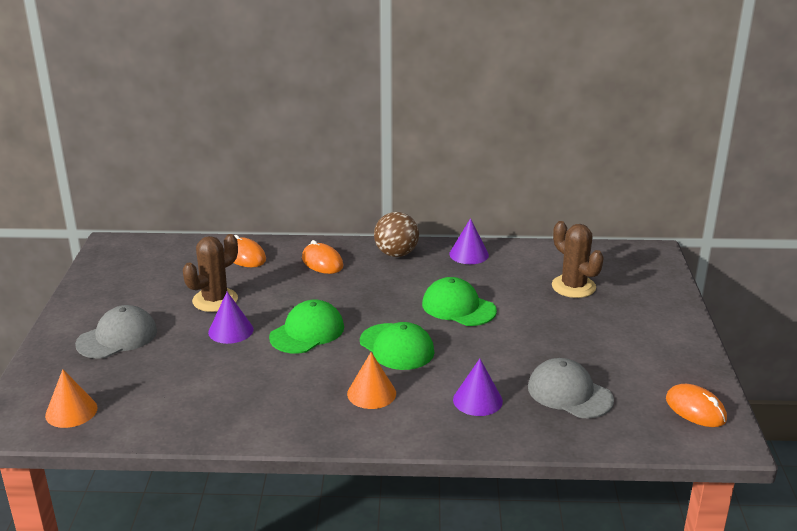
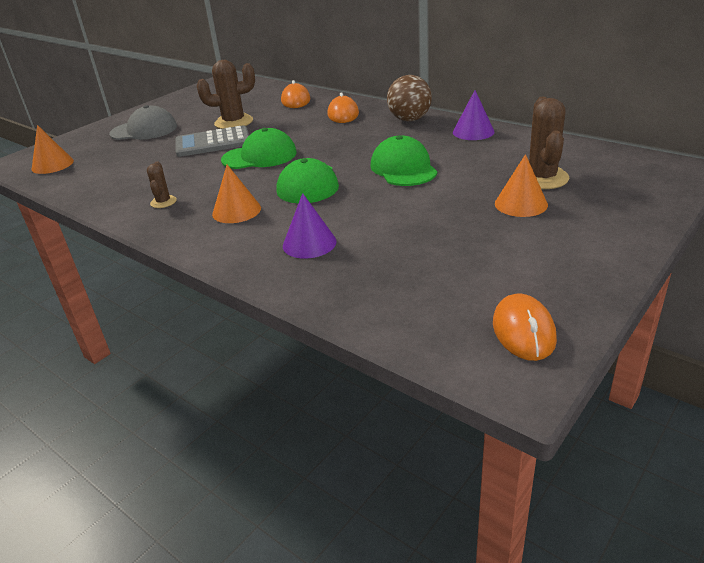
camera: 40 degrees right, 5 degrees up
(231, 330) = (213, 143): purple cone -> grey calculator
(284, 409) = (163, 202): none -> brown cactus
(569, 393) = (402, 266): grey cap -> none
(585, 314) = (521, 204): none -> orange cone

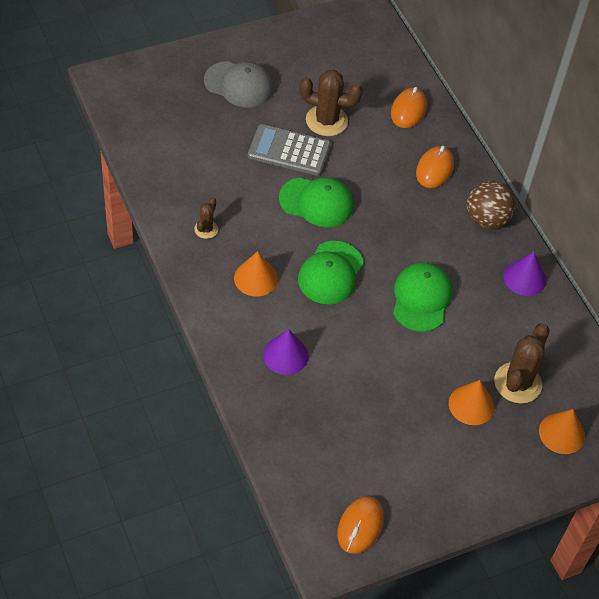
camera: 20 degrees right, 20 degrees up
(52, 165) = (138, 105): orange cone -> orange cone (561, 433)

